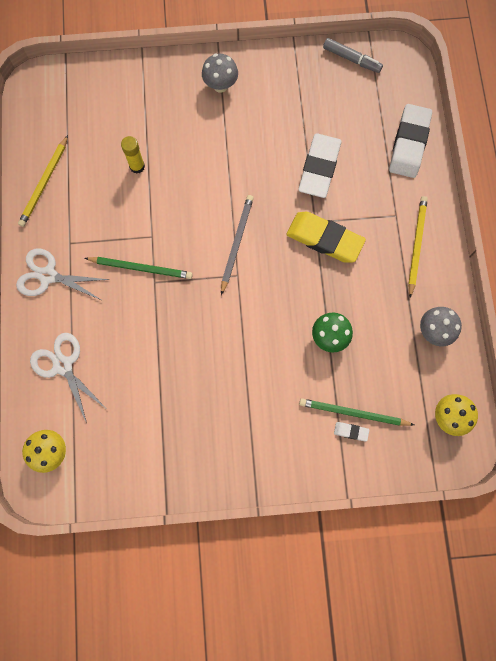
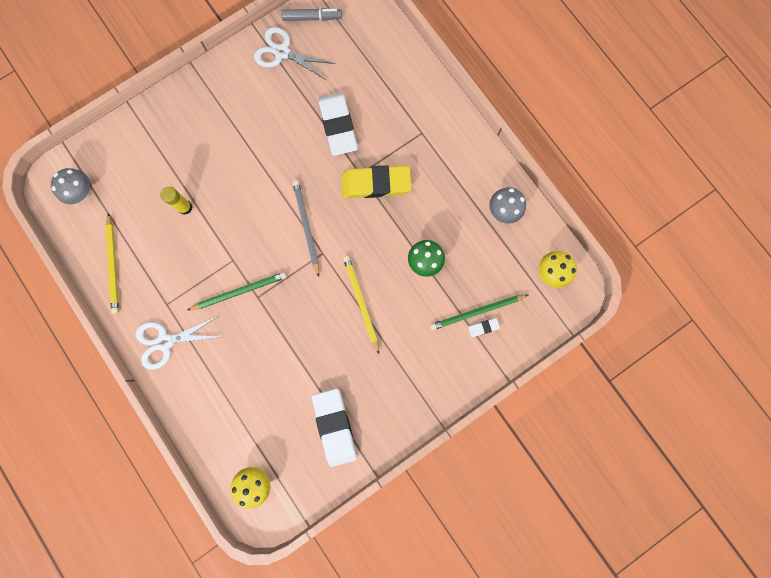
camera: 30 degrees left, 5 degrees up
(63, 365) = (223, 408): white scissors -> white scissors (282, 52)
(220, 85) = (214, 99): grey mushroom -> grey mushroom (82, 193)
(409, 144) = (399, 66): white eraser -> white eraser (335, 426)
(416, 245) = (451, 148): yellow pencil -> yellow pencil (361, 302)

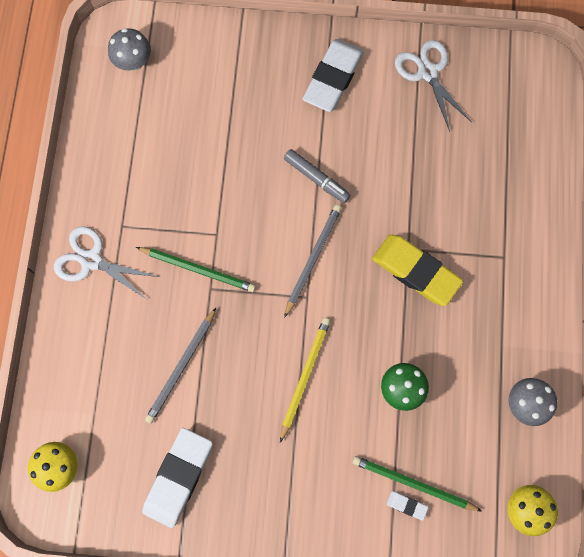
camera: 40 degrees right, 5 degrees down
(113, 265) = (105, 151): yellow pencil -> none
(185, 207) = (214, 148): yellow glue stick -> none
(280, 360) = (181, 367): none -> grey pencil
(312, 18) = (485, 61): grey marker -> grey marker (316, 178)
(338, 126) = (424, 185): white eraser -> white eraser (333, 78)

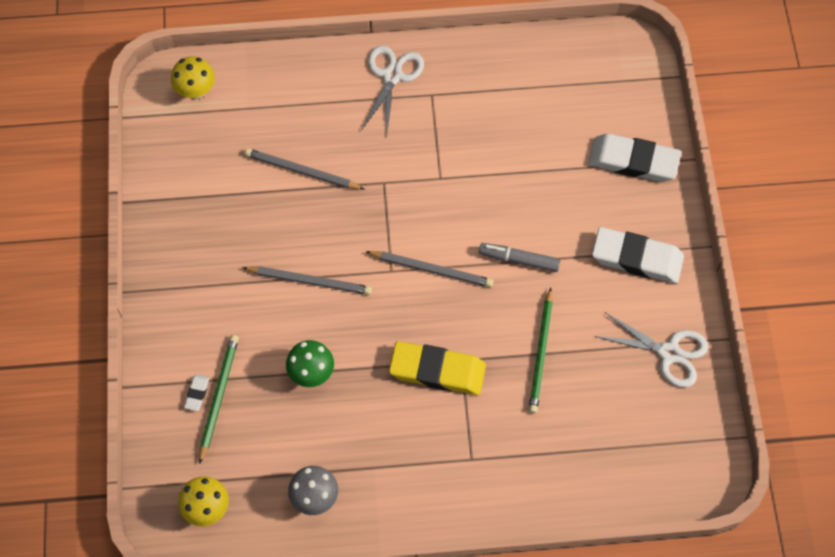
camera: 80 degrees right, 10 degrees down
(134, 62) = (605, 71): grey mushroom -> none
(179, 477) = (198, 188): white eraser -> white eraser (633, 161)
(198, 269) = (400, 168): green pencil -> green pencil (541, 353)
(304, 376) = (310, 281): yellow pencil -> grey pencil
(316, 178) = (519, 260): grey marker -> grey marker turned 75 degrees clockwise
(415, 271) = (437, 370): yellow eraser -> yellow eraser turned 75 degrees clockwise
(427, 72) = (669, 353): white scissors -> white scissors turned 60 degrees clockwise

